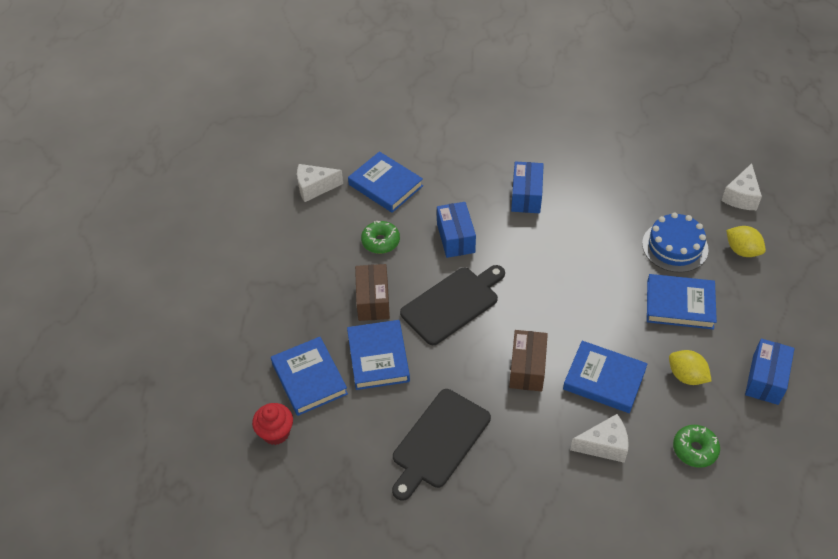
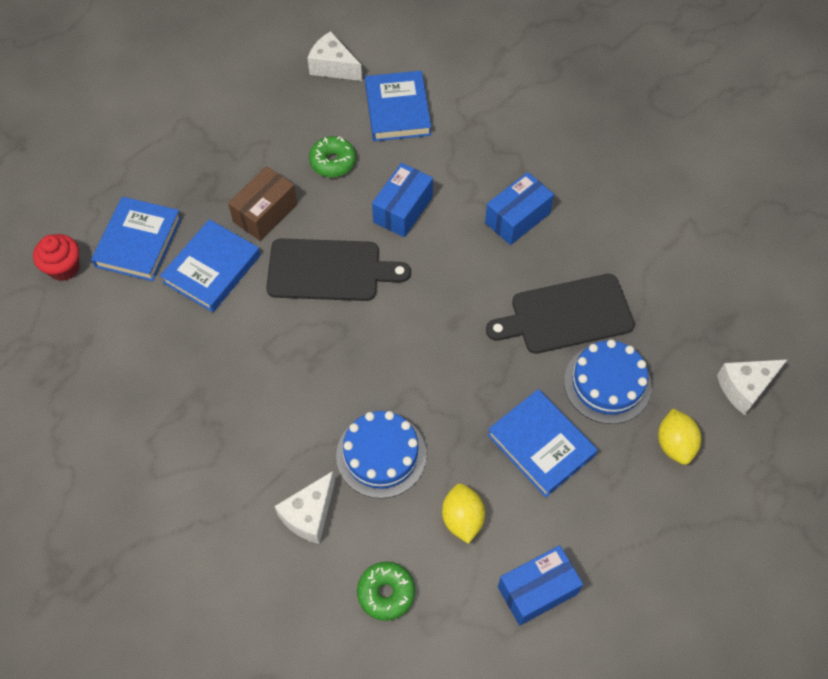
camera: 40 degrees right, 10 degrees up
(439, 441) = (177, 386): black cutting board -> black cutting board (566, 315)
(527, 368) = (325, 385): brown box -> none
(604, 379) = (381, 455): blue book -> blue cake
(604, 445) = (309, 515): white cheese -> white cheese turned 90 degrees clockwise

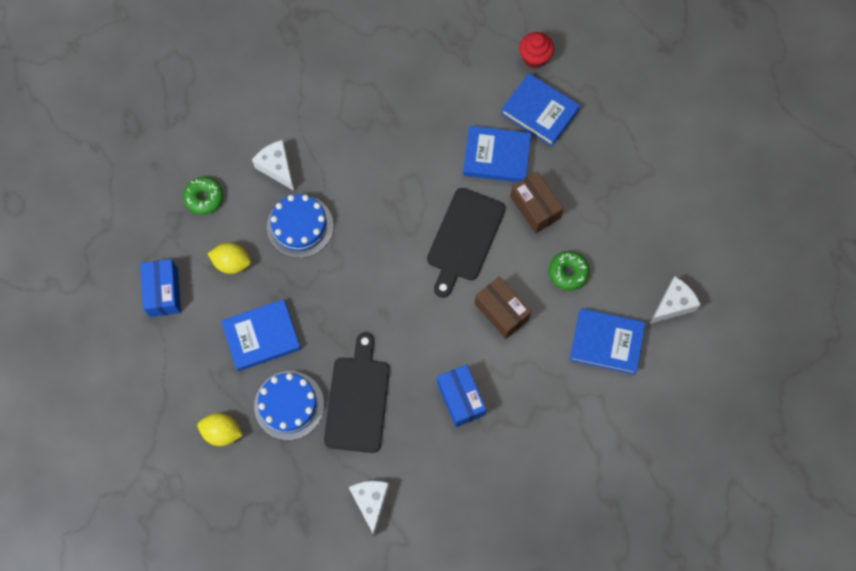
camera: 110 degrees right, 10 degrees up
(212, 269) = (496, 156): blue book -> blue book turned 45 degrees counterclockwise
(403, 209) = (501, 311): blue box -> brown box
(745, 388) = (243, 508): white cheese -> white cheese (371, 502)

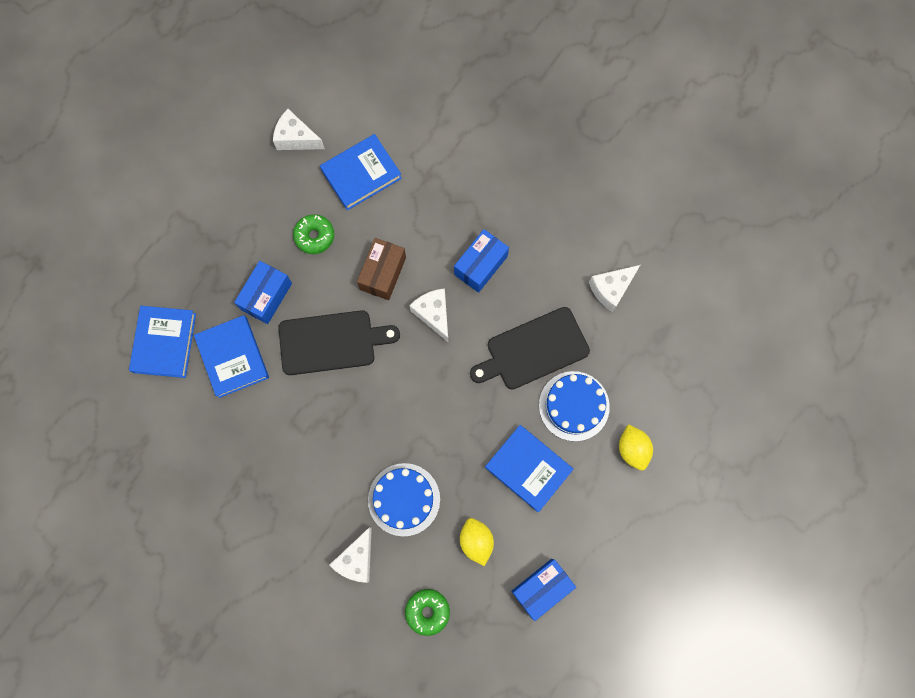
camera: 120 degrees left, 5 degrees up
(439, 333) = (433, 314): none -> white cheese
(534, 58) = (107, 378): red cupcake -> none
(535, 207) = (266, 296): brown box -> blue box
(606, 342) = (361, 174): blue book -> blue book turned 75 degrees clockwise

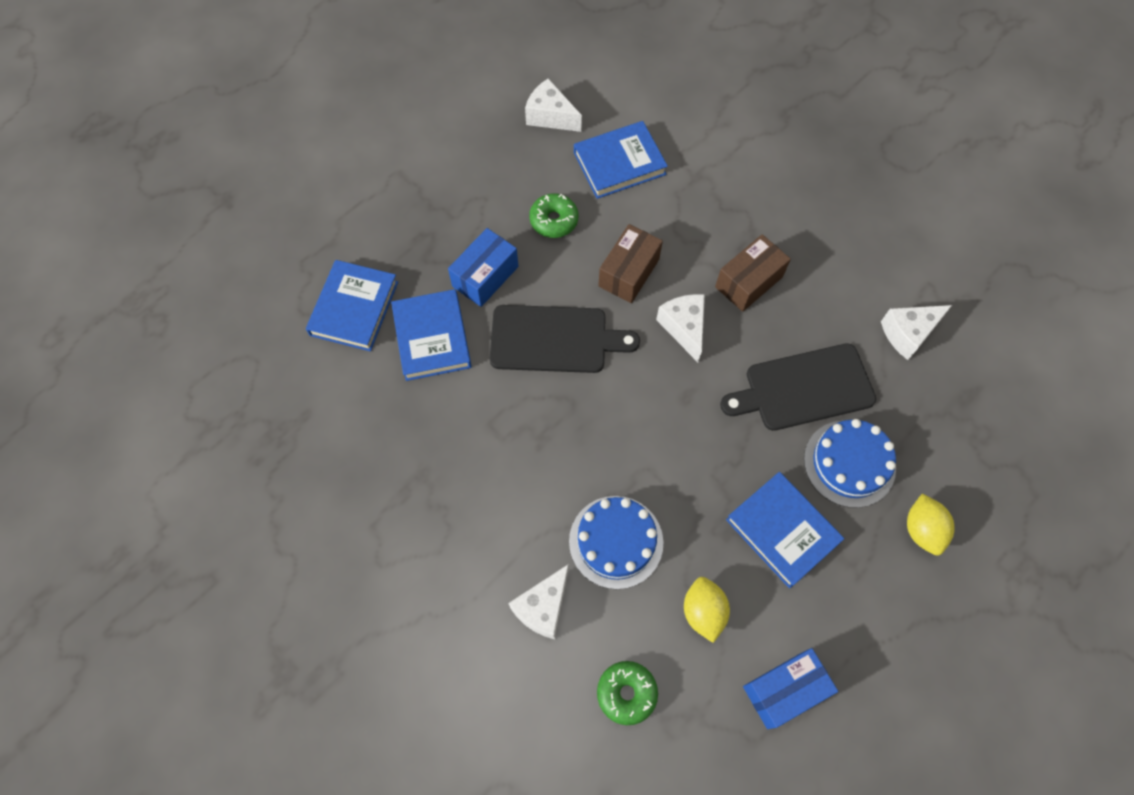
camera: 10 degrees right, 10 degrees down
(480, 265) = (748, 282): blue box -> brown box

